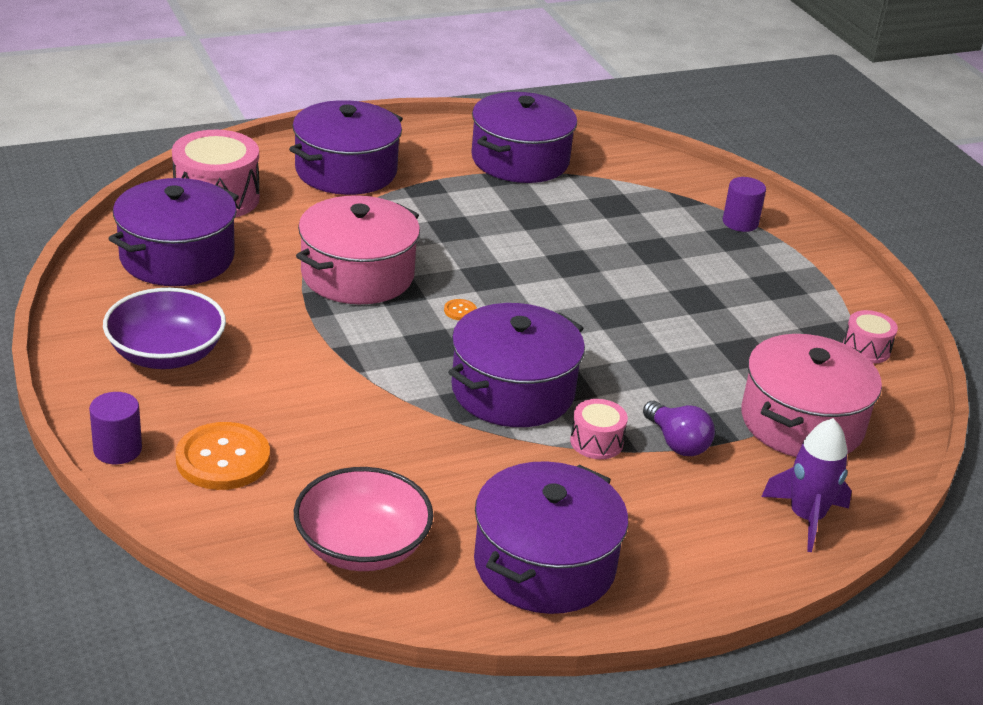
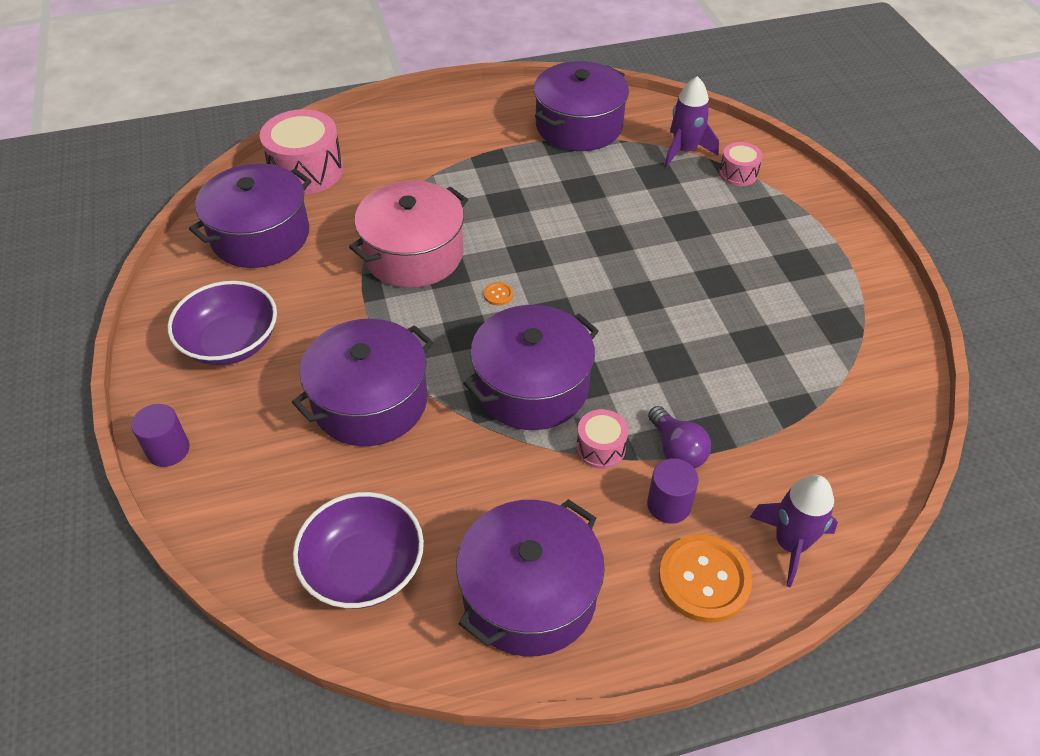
camera: 10 degrees right, 15 degrees up
(223, 459) = (258, 462): orange button -> orange button (704, 580)
(346, 171) = (423, 140): purple pot -> purple pot (370, 402)
(362, 547) = (364, 568): pink bowl -> purple bowl
(640, 184) = (684, 151): none -> purple rocket
(740, 222) = (771, 193): purple cylinder -> purple cylinder (669, 505)
(802, 422) = (800, 427): pink pot -> none
(866, 349) = (874, 340): pink drum -> pink drum (738, 173)

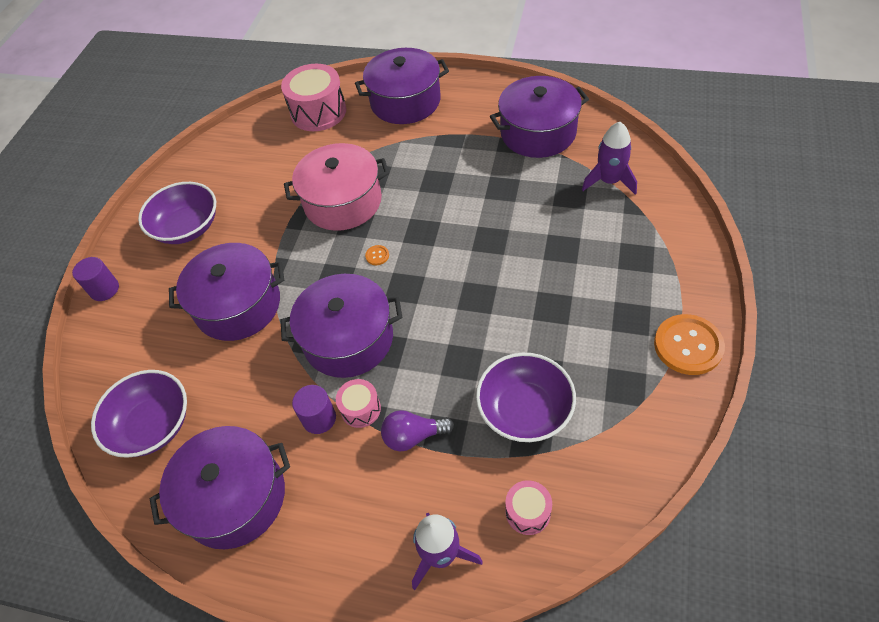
camera: 35 degrees right, 5 degrees up
(260, 235) = (257, 153): purple pot -> purple pot (405, 101)
(669, 505) = (375, 478): purple cylinder -> purple cylinder (319, 418)
(677, 450) = (413, 436): purple light bulb -> purple light bulb turned 75 degrees clockwise
(704, 580) = (356, 549): orange button -> orange button (688, 346)
(738, 173) = (640, 216): pink drum -> pink drum (528, 512)
(765, 381) = (524, 410): none -> purple bowl

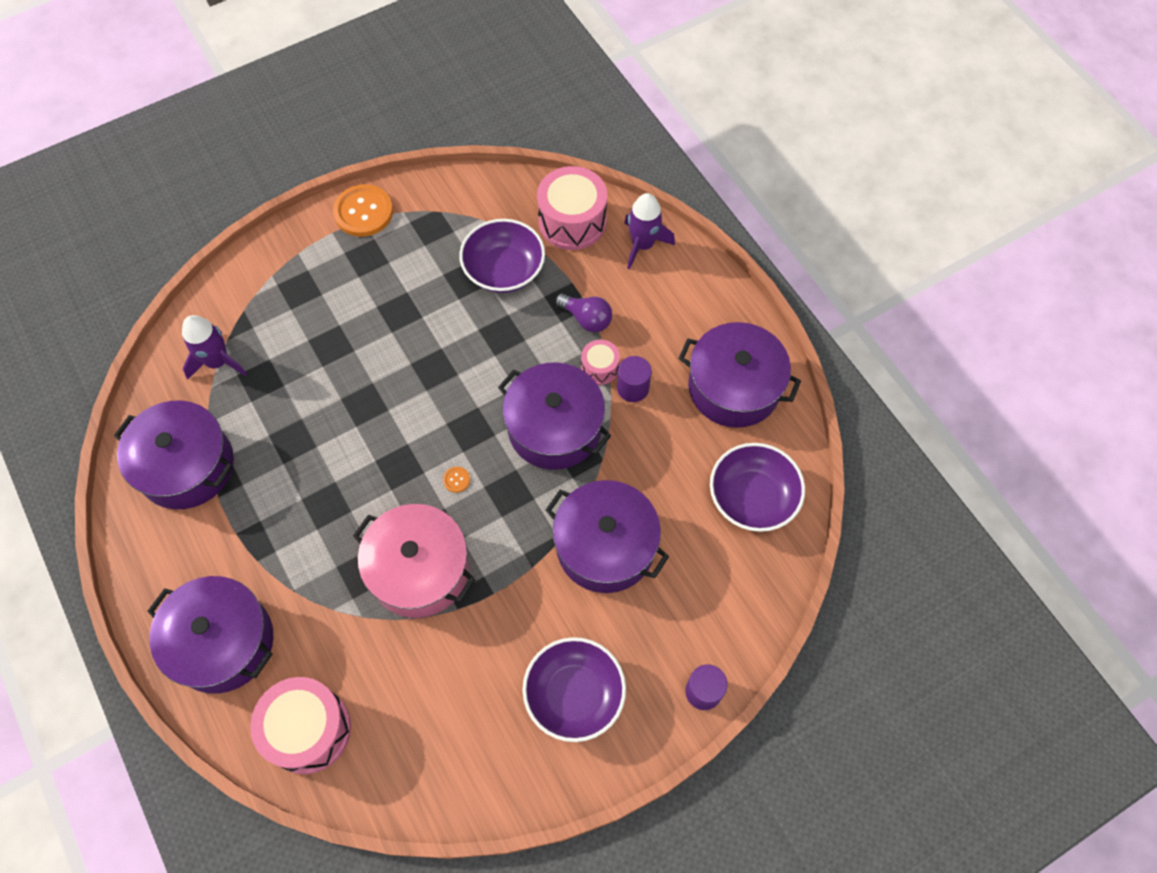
camera: 140 degrees left, 10 degrees up
(528, 512) = (572, 221): pink drum -> pink drum, size x1.92

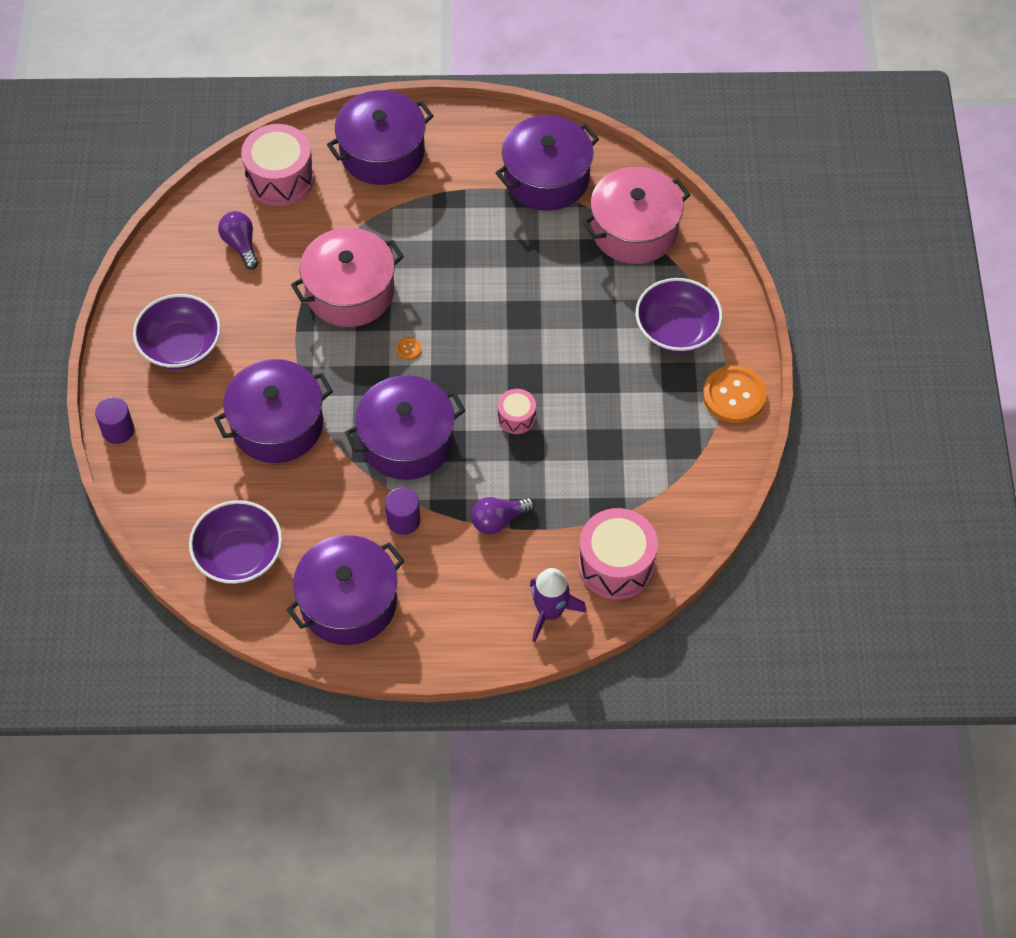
camera: 120 degrees right, 5 degrees down
(218, 362) = (634, 230): purple rocket -> pink pot
(418, 715) = (241, 245): none -> purple light bulb
(504, 270) = (595, 479): purple bowl -> purple bowl (676, 330)
(600, 368) = (441, 505): pink drum -> pink drum (516, 417)

